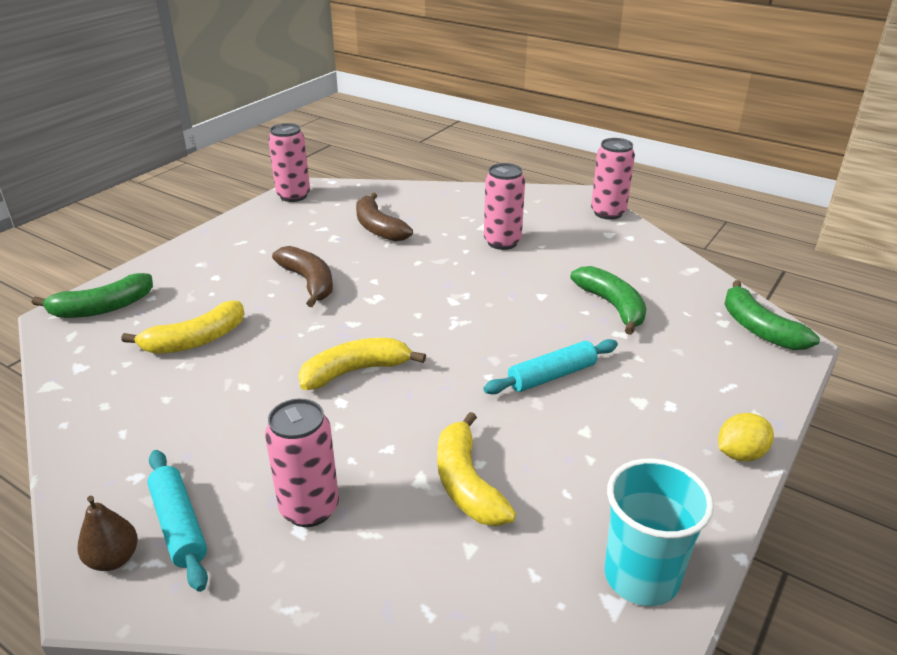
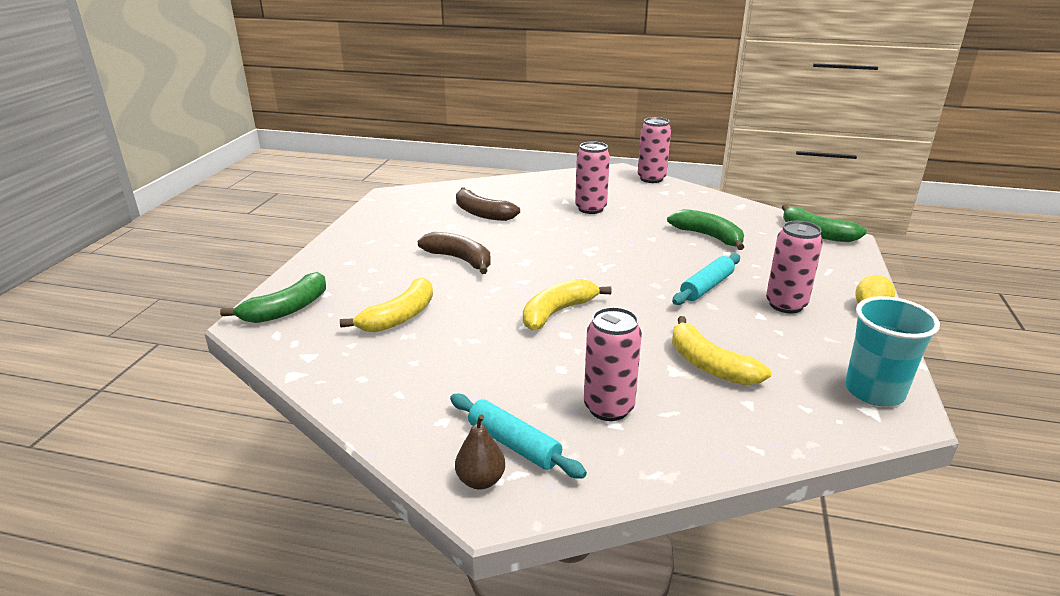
camera: 20 degrees left, 5 degrees down
(293, 196) = (386, 201): pink can -> pink can (786, 305)

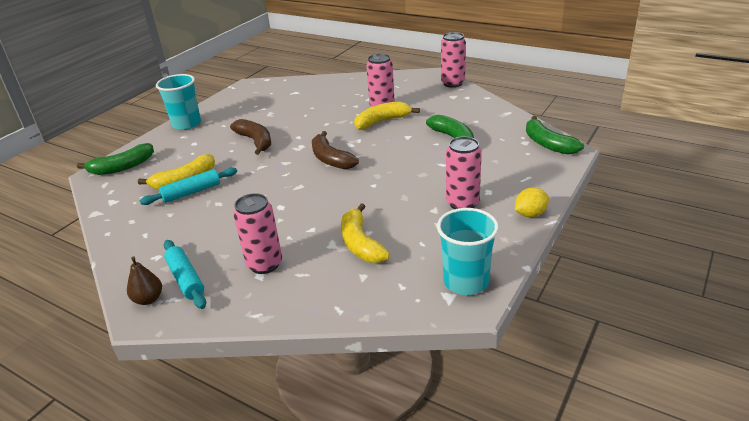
camera: 20 degrees right, 5 degrees up
(341, 247) = (186, 124): none -> turquoise cup
(482, 213) = (299, 105): brown banana -> brown banana (331, 159)
(557, 312) = (289, 189): yellow banana -> yellow banana (382, 121)
(706, 287) = (413, 181): turquoise rolling pin -> turquoise rolling pin (191, 192)

